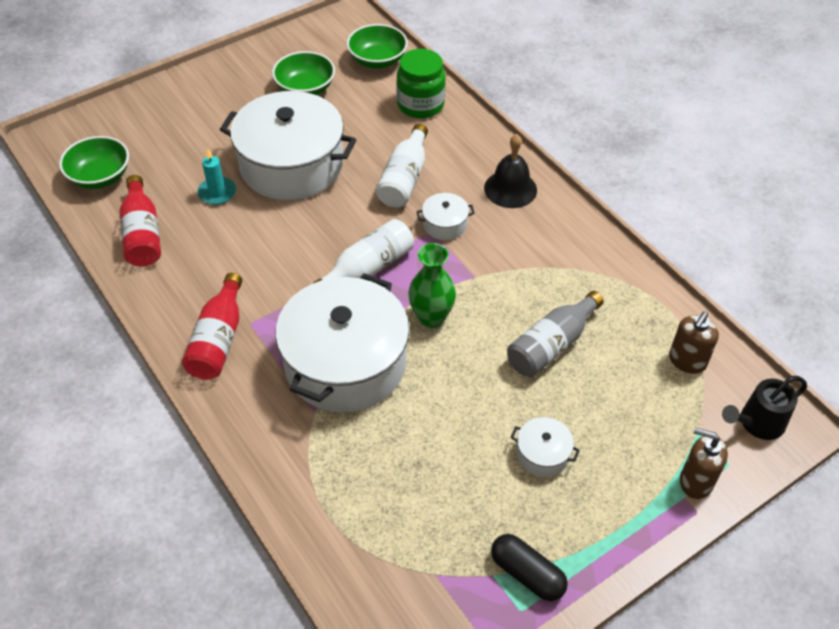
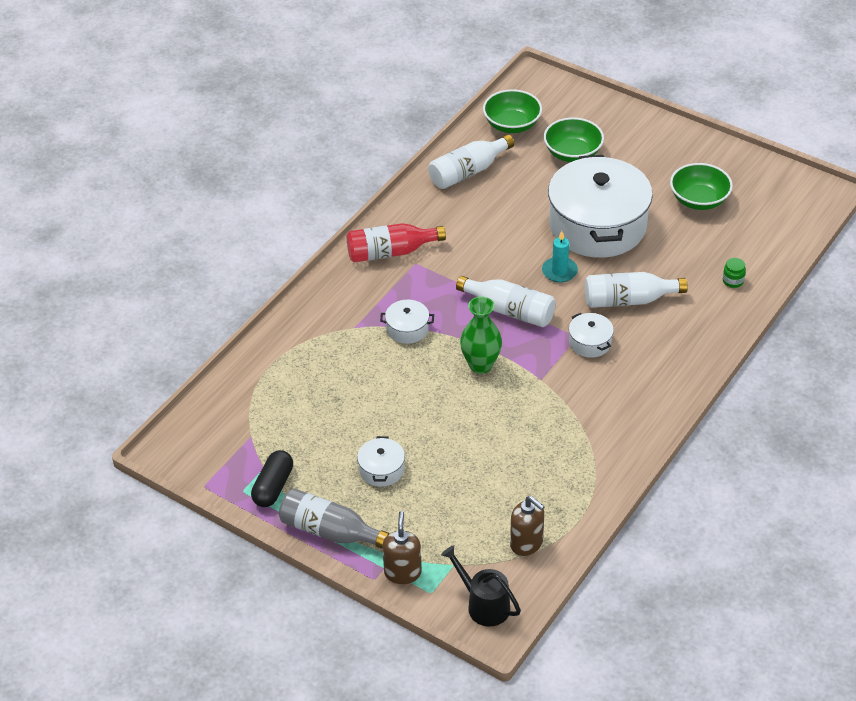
camera: 70 degrees right, 5 degrees down
(142, 234) = (468, 172): red bottle -> white bottle
(217, 193) = (537, 194): turquoise candle -> turquoise candle (559, 271)
(345, 363) = (407, 329): white pot -> white pot, size x0.41
(377, 60) = (774, 233): green bowl -> green bowl (572, 153)
(420, 105) = (733, 281): green jar -> green jar, size x0.44
(510, 189) = (662, 374): black bell -> none
(551, 345) = (494, 448): grey bottle -> grey bottle (329, 531)
(687, 361) = (526, 543): brown soap dispenser -> brown soap dispenser turned 150 degrees counterclockwise

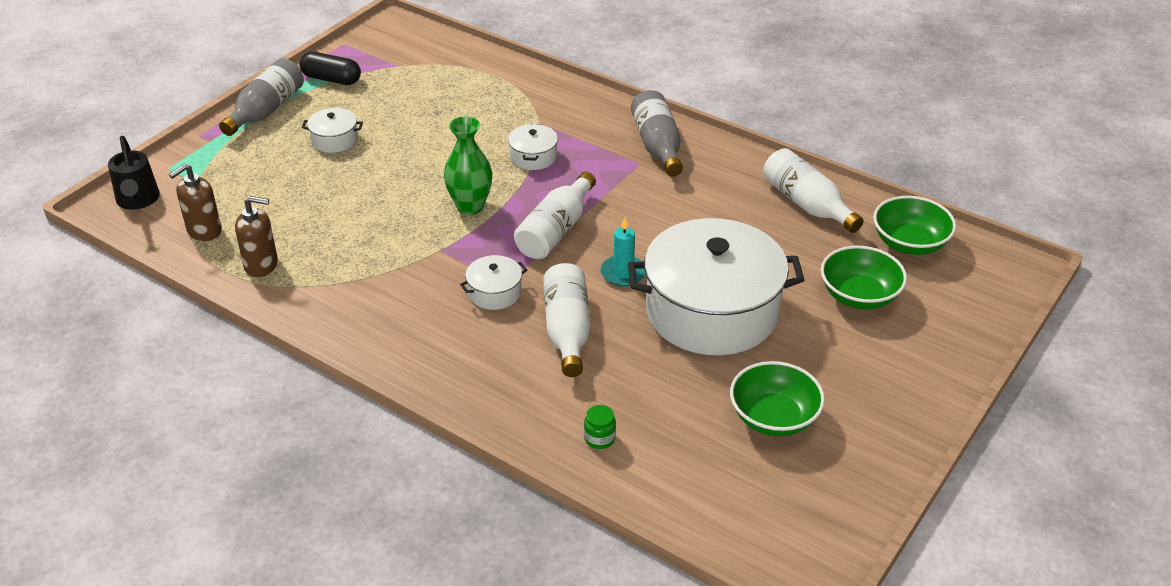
camera: 90 degrees right, 5 degrees down
(390, 252) = (657, 146): red bottle -> grey bottle
(402, 572) = (199, 152): brown soap dispenser -> brown soap dispenser (261, 265)
(483, 605) = (138, 200): black watering can -> black watering can turned 120 degrees clockwise

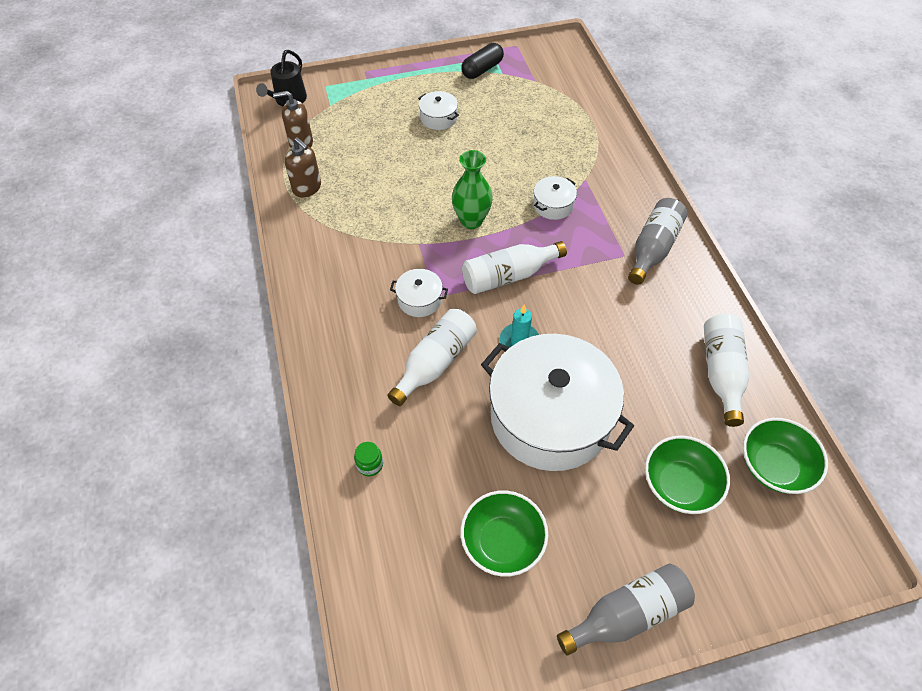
camera: 40 degrees right, 15 degrees up
(266, 110) = (420, 73): grey bottle -> grey bottle (627, 614)
(331, 79) = (482, 69): black capsule -> black capsule turned 75 degrees clockwise

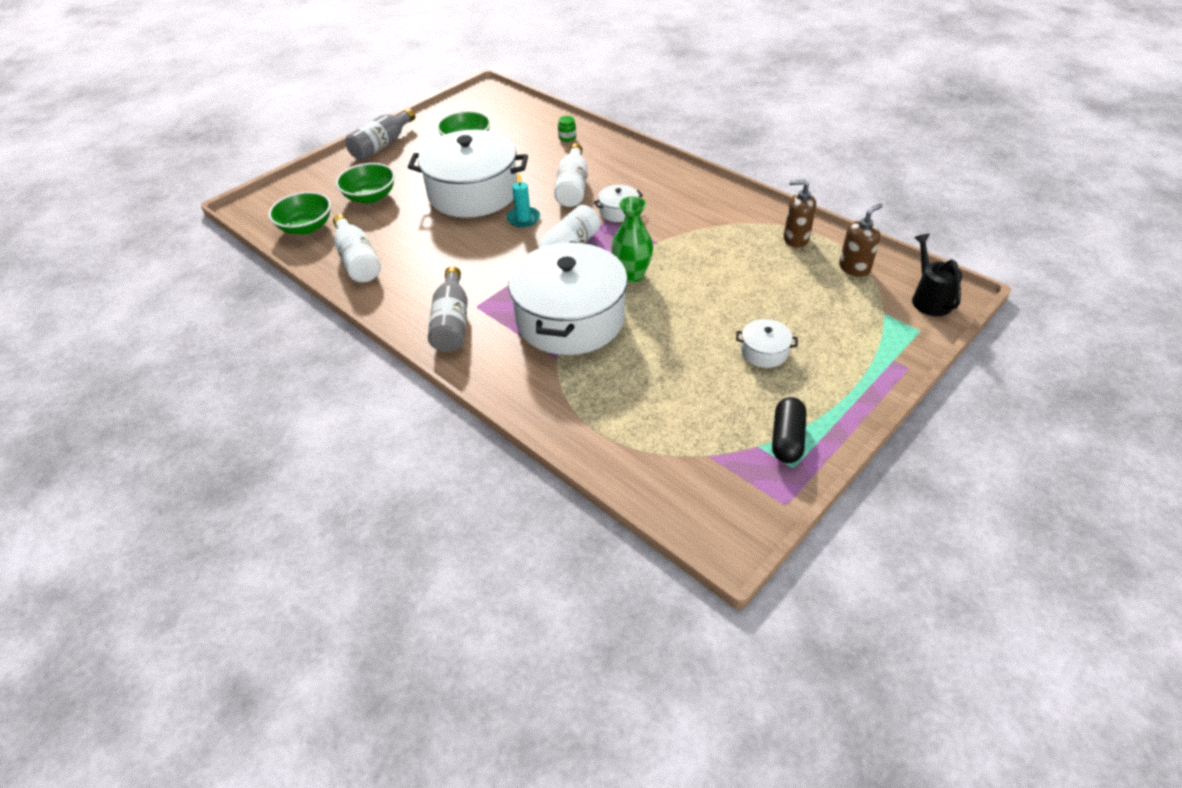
camera: 150 degrees right, 10 degrees down
(553, 205) = (570, 319): white pot -> white pot, size x2.45

